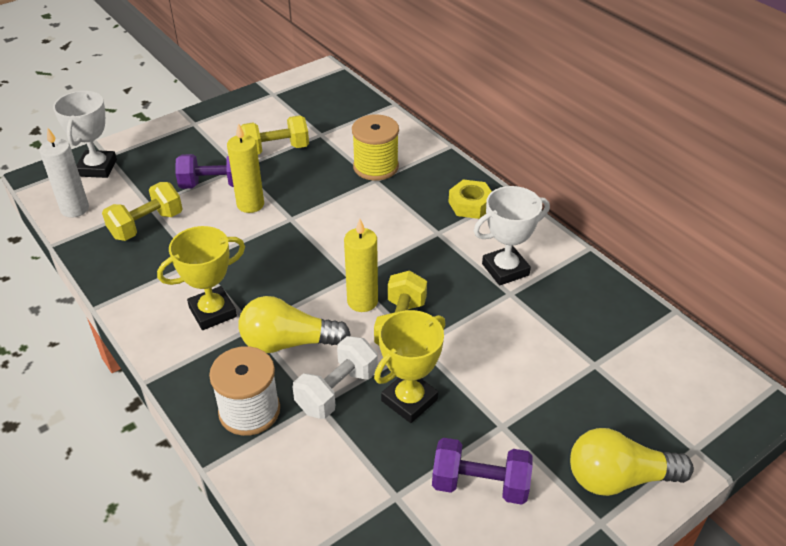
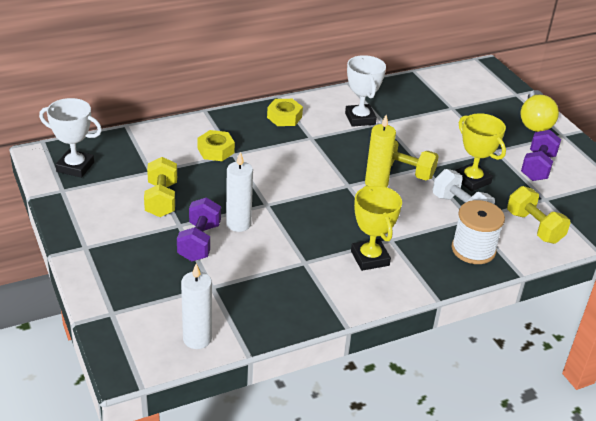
camera: 80 degrees left, 5 degrees down
(97, 168) = (131, 321): white trophy -> white trophy (75, 167)
(146, 225) = (243, 289): yellow dumbbell -> yellow dumbbell (534, 227)
(250, 204) = (238, 224): yellow candle -> white candle
(288, 343) = (411, 224): yellow light bulb -> none
(376, 167) = (215, 150): yellow spool -> yellow nut

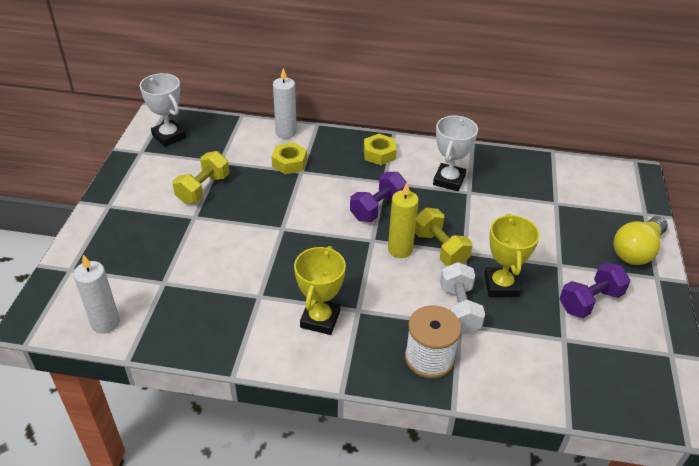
camera: 35 degrees right, 5 degrees up
(199, 242) = (194, 238): purple dumbbell -> purple dumbbell (378, 208)
(238, 224) = (241, 236): white candle -> white candle (286, 132)
(534, 227) = (520, 364): yellow dumbbell -> none

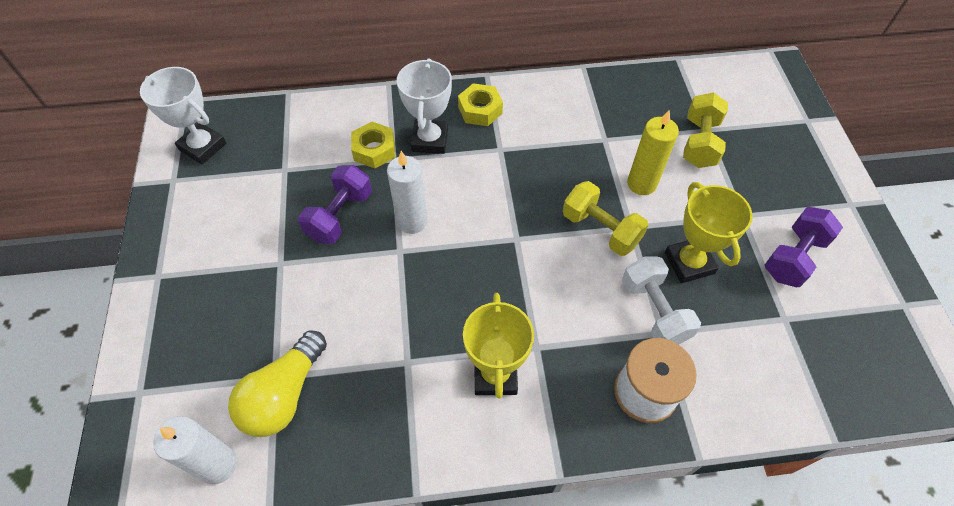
camera: 15 degrees left, 15 degrees up
(203, 189) = (277, 217): yellow dumbbell -> yellow dumbbell (699, 143)
(286, 132) = (353, 105): white candle -> white candle (412, 221)
(378, 208) = (506, 190): purple dumbbell -> purple dumbbell (340, 215)
(400, 249) = (554, 243): yellow candle -> yellow candle (641, 184)
(449, 180) = (576, 128): white trophy -> white trophy (430, 140)
(636, 251) = (817, 174): yellow light bulb -> yellow light bulb (284, 395)

